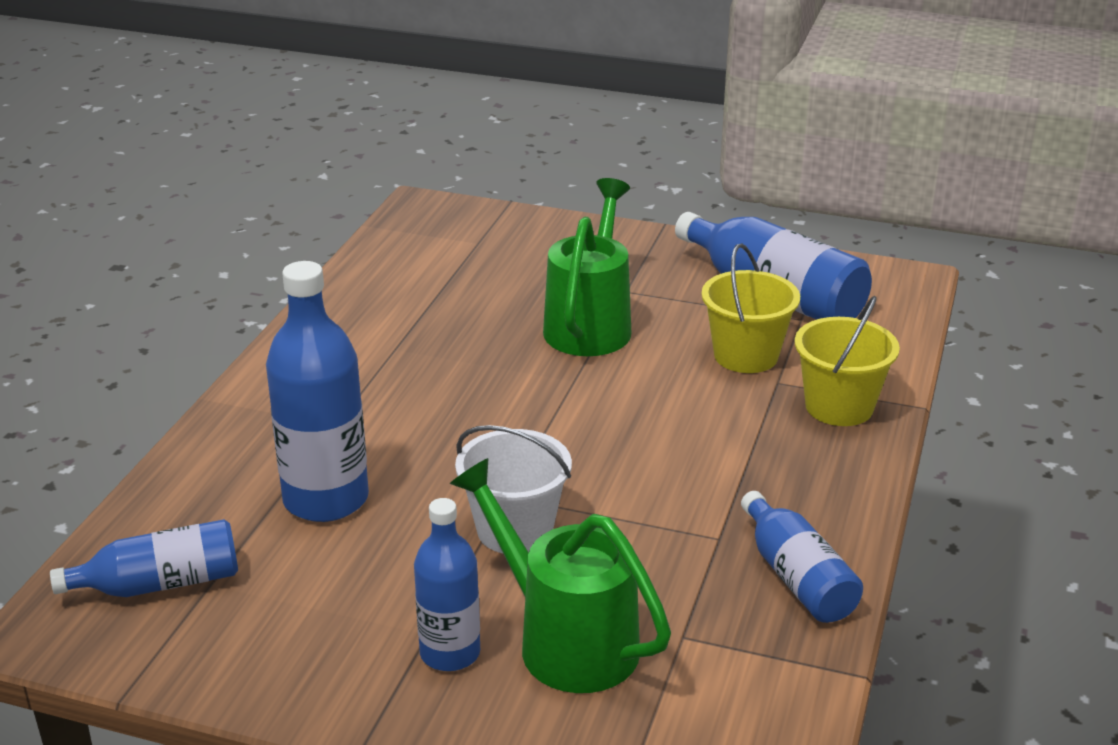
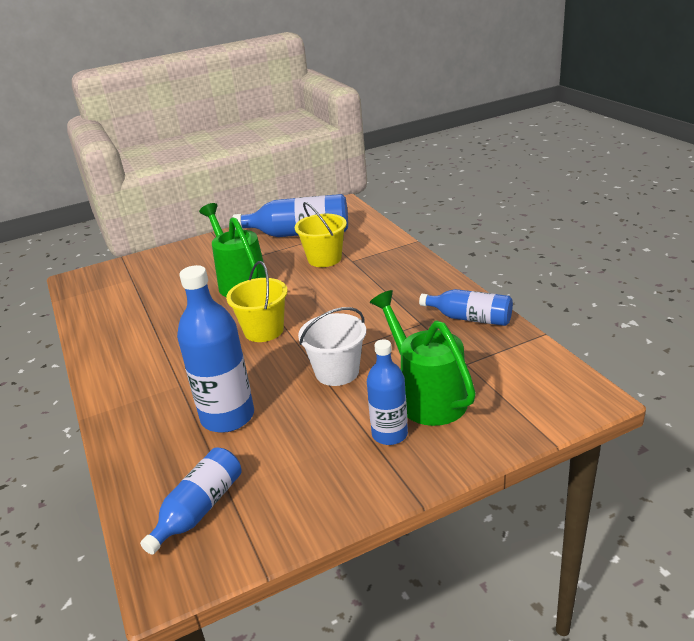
camera: 40 degrees left, 0 degrees up
(564, 640) = (426, 396): green watering can -> green watering can turned 60 degrees clockwise
(839, 407) = (388, 256): yellow bucket -> yellow bucket (264, 330)

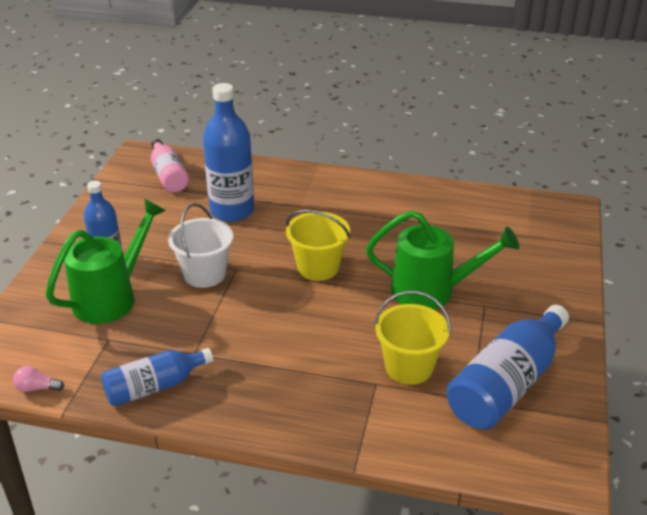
camera: 125 degrees right, 5 degrees up
(199, 509) = (168, 176): blue bottle -> pink bottle
(426, 396) = (112, 297): green watering can -> green watering can turned 60 degrees counterclockwise
(550, 358) = (37, 388): none -> pink light bulb

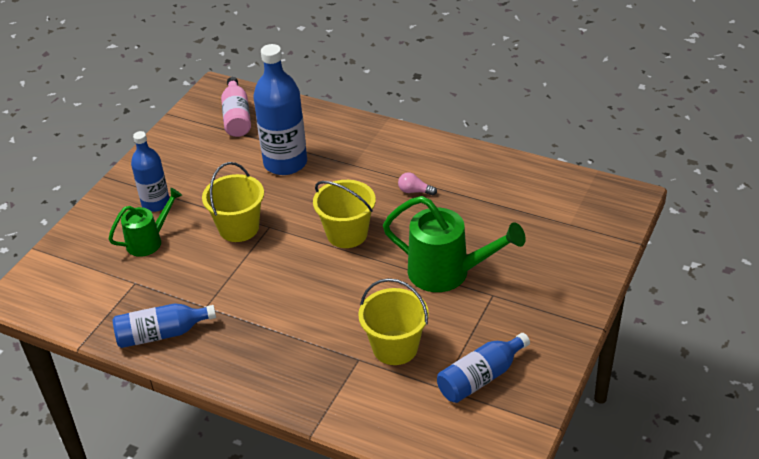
camera: 15 degrees right, 5 degrees up
(37, 388) = (63, 321): pink light bulb -> pink light bulb (414, 191)
(112, 297) = (149, 241): green watering can -> green watering can, size x0.61
(204, 274) = (239, 228): white bucket -> yellow bucket
(507, 384) = (480, 377): blue bottle -> blue bottle, size x0.62

